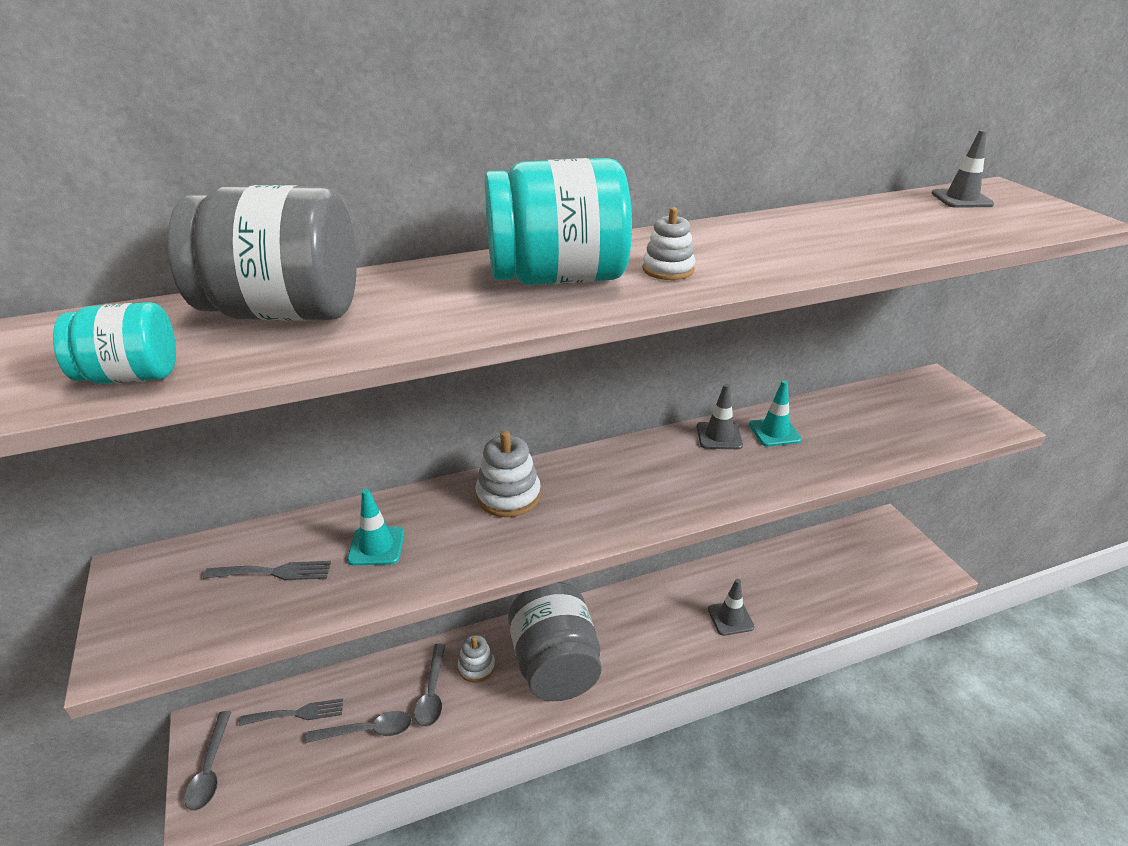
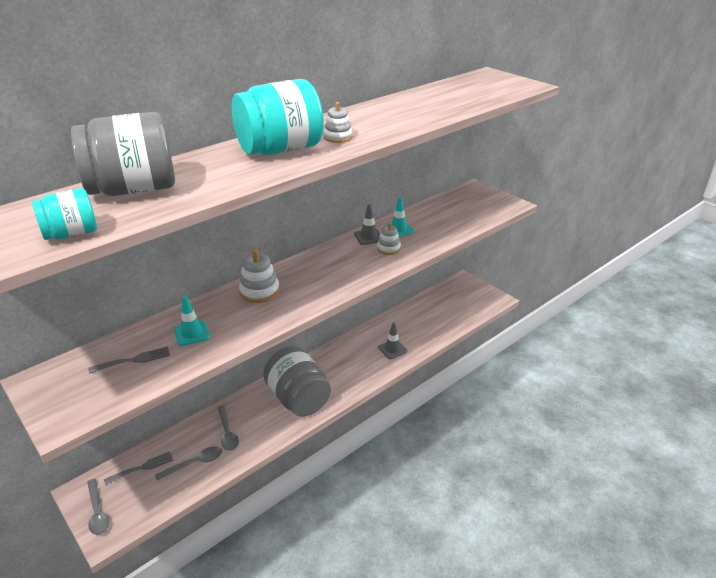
camera: 20 degrees left, 0 degrees up
(476, 667) = (250, 412): white stacking toy -> white stacking toy (388, 248)
(961, 199) = (472, 81): grey traffic cone -> none

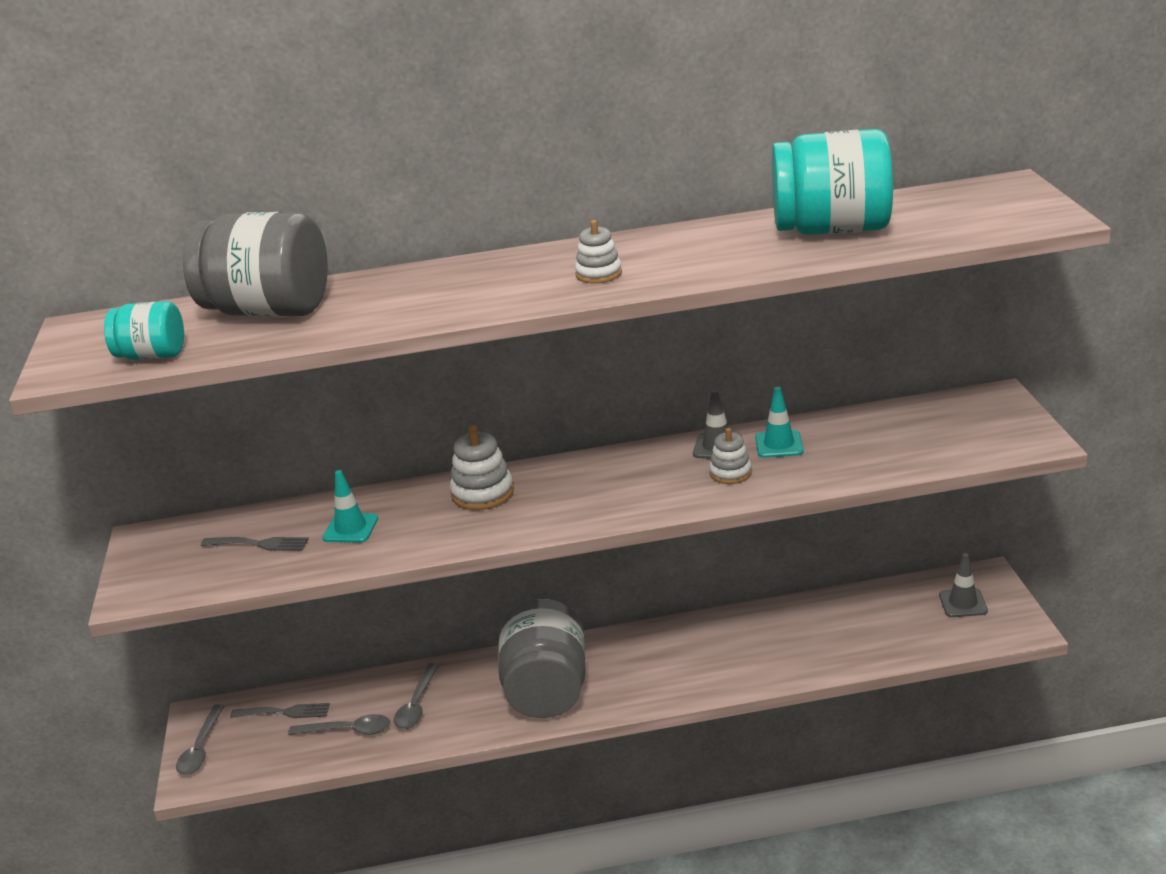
camera: 35 degrees right, 5 degrees down
(280, 150) = (497, 282): turquoise jar -> turquoise jar (832, 230)
(392, 349) = (752, 660): grey traffic cone -> grey traffic cone (963, 603)

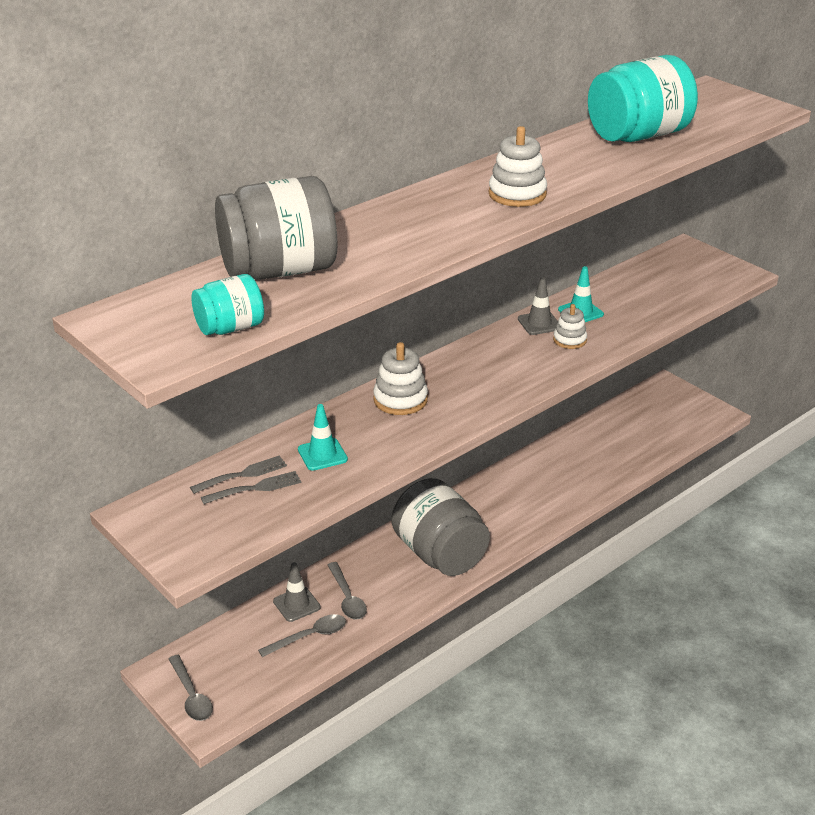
camera: 35 degrees left, 5 degrees up
(285, 712) = (239, 641): grey fork -> grey fork (243, 474)
(598, 274) = (517, 194): white stacking toy -> white stacking toy, size x1.51
(963, 603) = (667, 407): grey traffic cone -> grey traffic cone (296, 604)

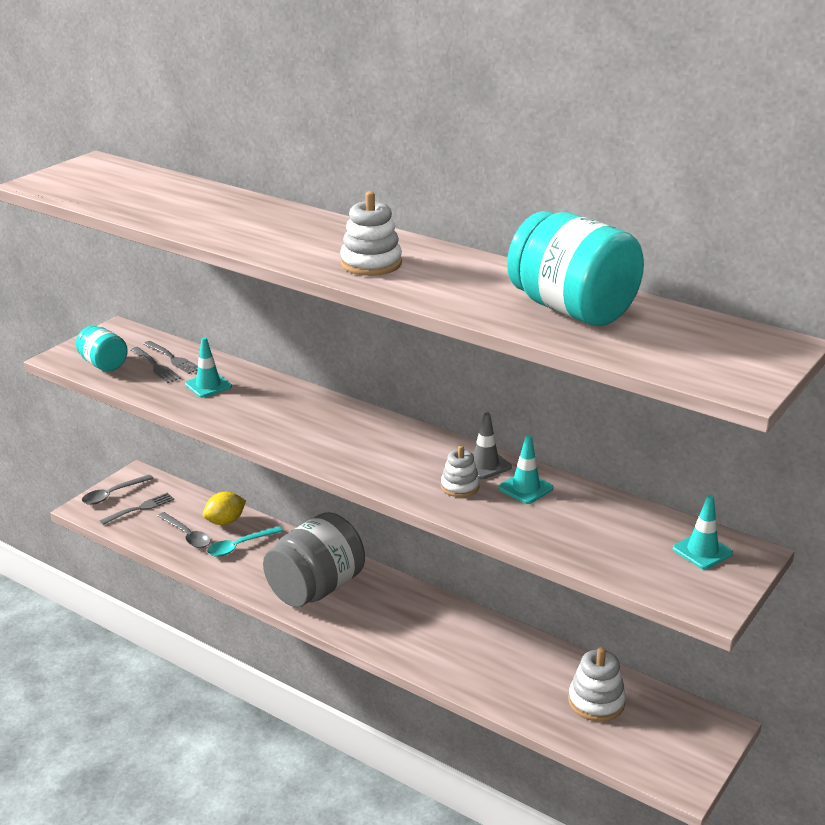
camera: 75 degrees right, 5 degrees down
(230, 328) = (83, 195): turquoise jar -> turquoise jar (103, 364)
(235, 672) = (140, 508): none -> grey fork
(279, 270) = (179, 197): grey jar -> none
(296, 604) = (225, 521): grey traffic cone -> yellow lemon
(347, 598) = (239, 546): grey spoon -> turquoise spoon
(400, 400) = (304, 408): white stacking toy -> white stacking toy (596, 702)
(680, 262) = (702, 551): none -> turquoise traffic cone

